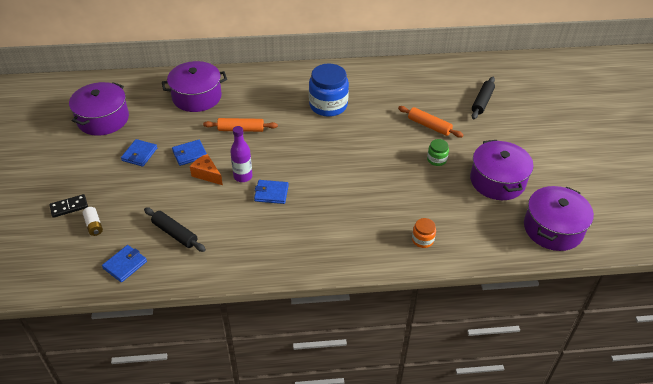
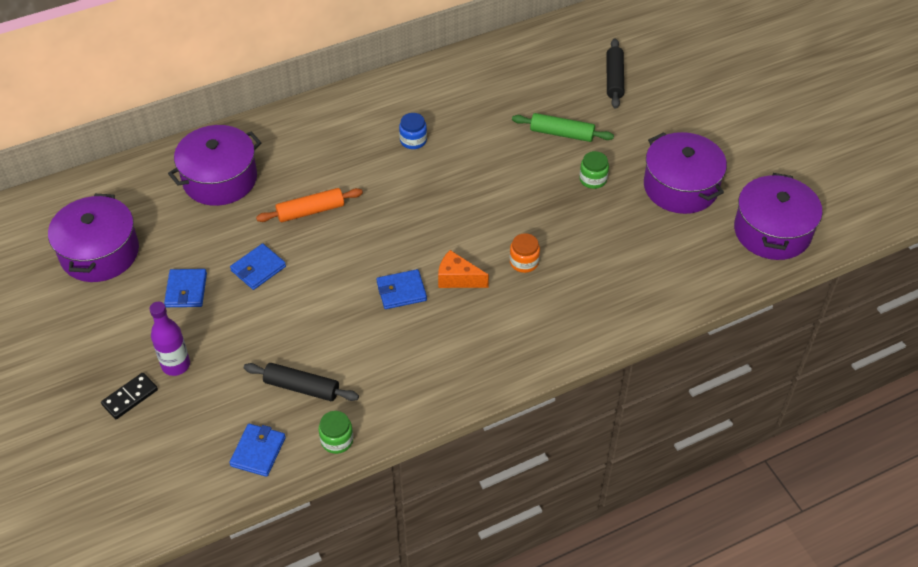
camera: 20 degrees left, 5 degrees up
(94, 225) = (182, 412): white battery -> none
(178, 274) = (337, 440): none -> green jar
(207, 174) = (299, 291): orange cheese -> orange cheese (457, 279)
(243, 176) = (350, 279): purple bottle -> purple bottle (176, 365)
(328, 105) = (413, 140): blue jar -> blue jar, size x0.48
(422, 240) = (624, 295): orange jar -> orange jar (524, 262)
(429, 126) = (562, 133): orange rolling pin -> green rolling pin

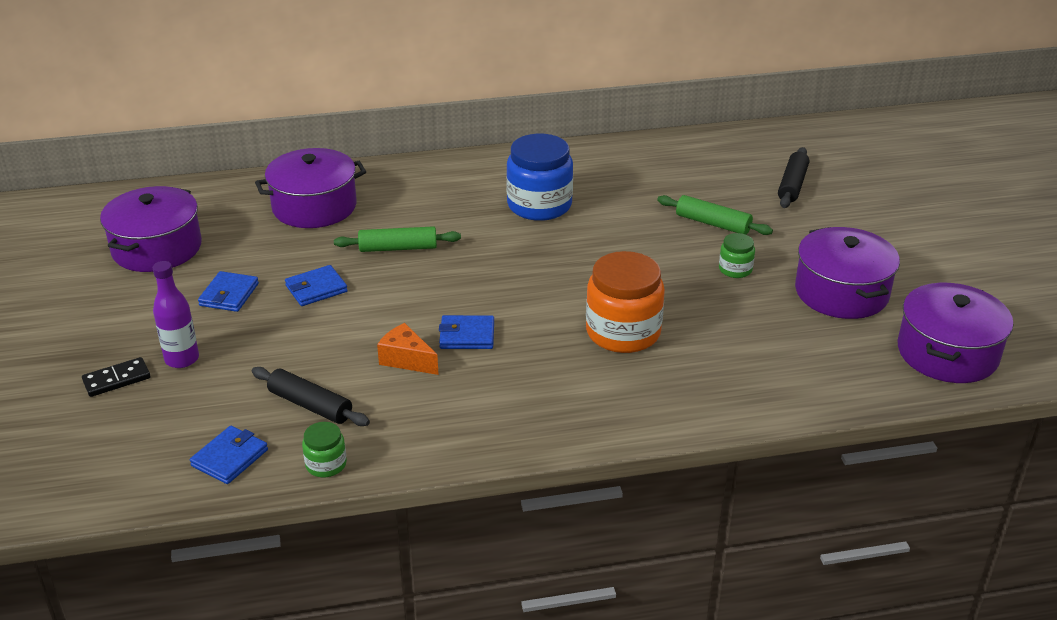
camera: 15 degrees right, 15 degrees down
(311, 211) = (398, 248): orange rolling pin -> green rolling pin
(413, 140) = (539, 205): blue jar -> blue jar, size x2.08
(457, 279) = (537, 335): orange cheese -> orange cheese (406, 360)
(524, 262) = (623, 332): orange jar -> orange jar, size x2.08

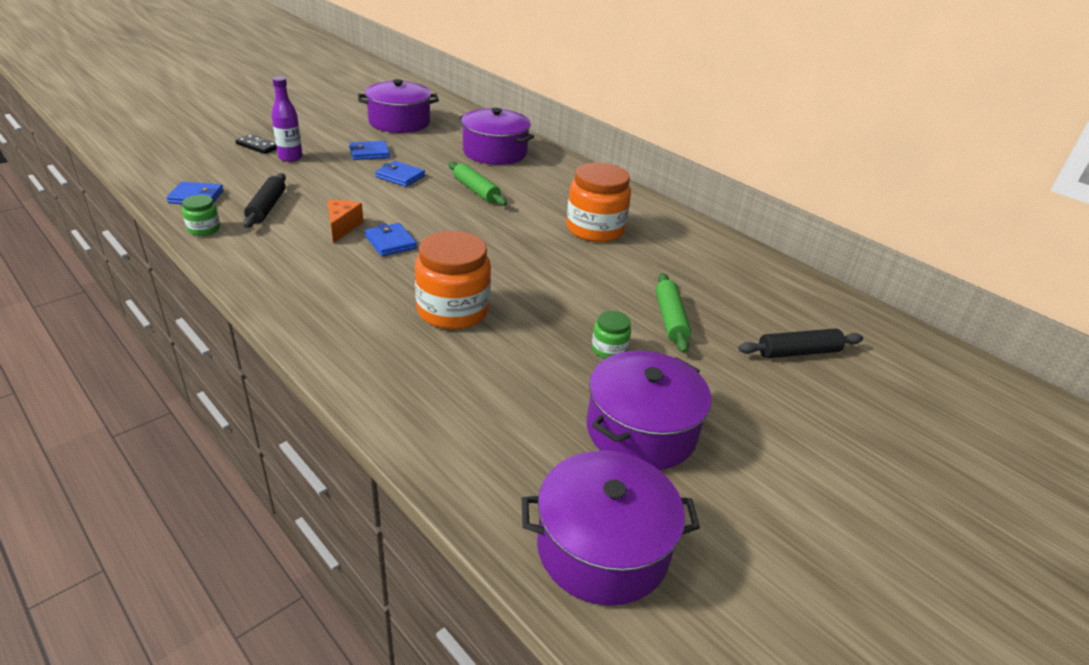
camera: 55 degrees right, 0 degrees up
(539, 205) = (595, 229): blue jar -> orange jar

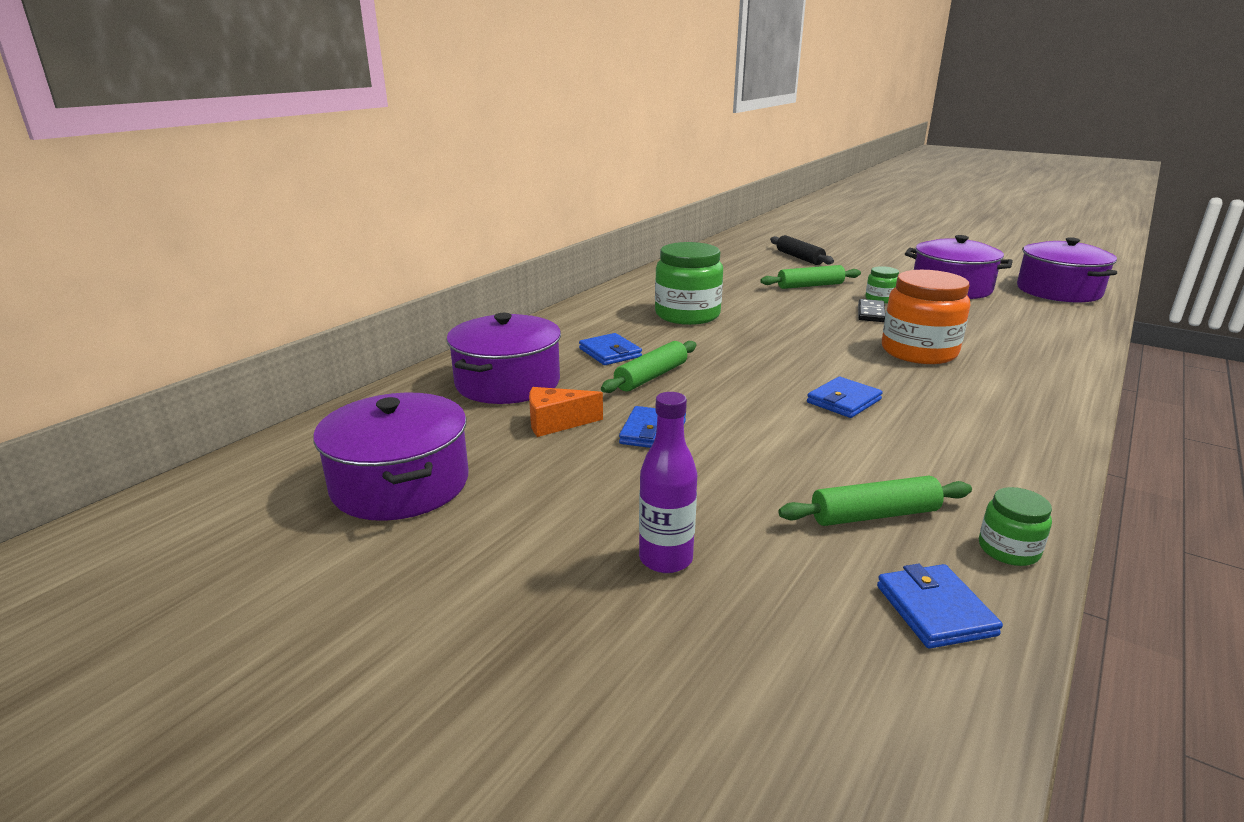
camera: 100 degrees left, 10 degrees down
(257, 146) = (640, 629): black domino -> black domino (871, 313)
(267, 207) = (874, 515): black rolling pin -> green rolling pin
(342, 227) = (849, 438): orange cheese -> orange cheese (556, 423)
(369, 153) = (580, 479): blue wallet -> blue wallet (610, 353)
(595, 229) = (687, 315): orange jar -> green jar

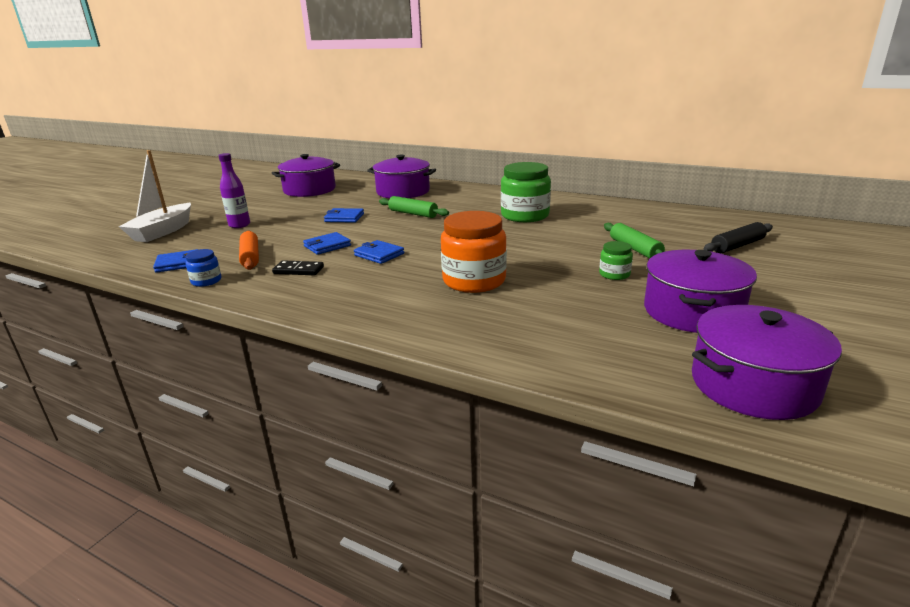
camera: 85 degrees right, 0 degrees up
(556, 423) = (357, 203): orange cheese -> none
(610, 353) = (447, 204): blue wallet -> blue wallet (327, 246)
(691, 709) = (163, 231): none -> white boat
(871, 313) = (567, 269): black domino -> black domino (298, 270)
(874, 515) = (250, 257): green rolling pin -> orange rolling pin
(1008, 550) = (206, 281): green jar -> blue jar

